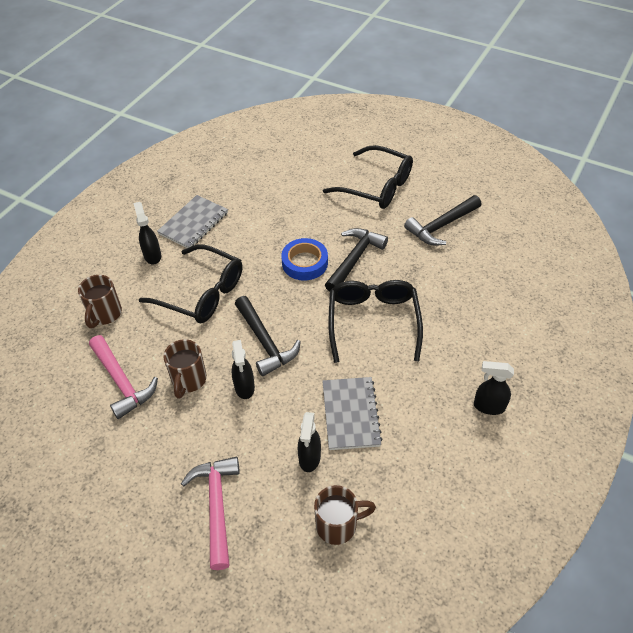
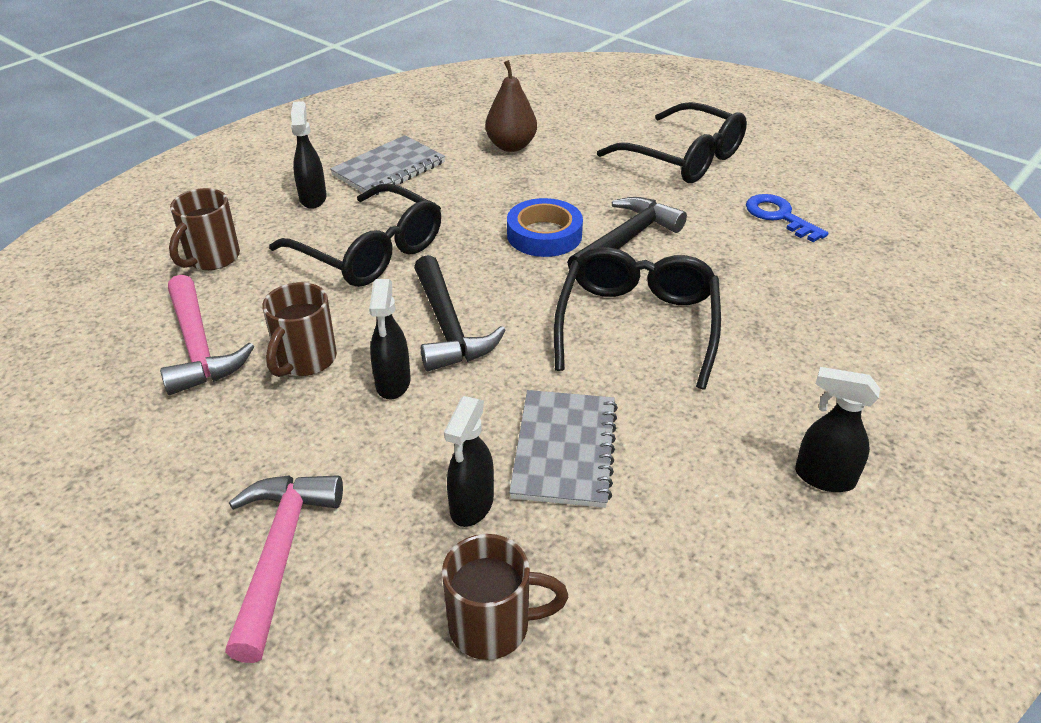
camera: 10 degrees right, 10 degrees down
(266, 192) = (511, 146): none -> brown pear
(441, 226) = (779, 216): black hammer -> blue key

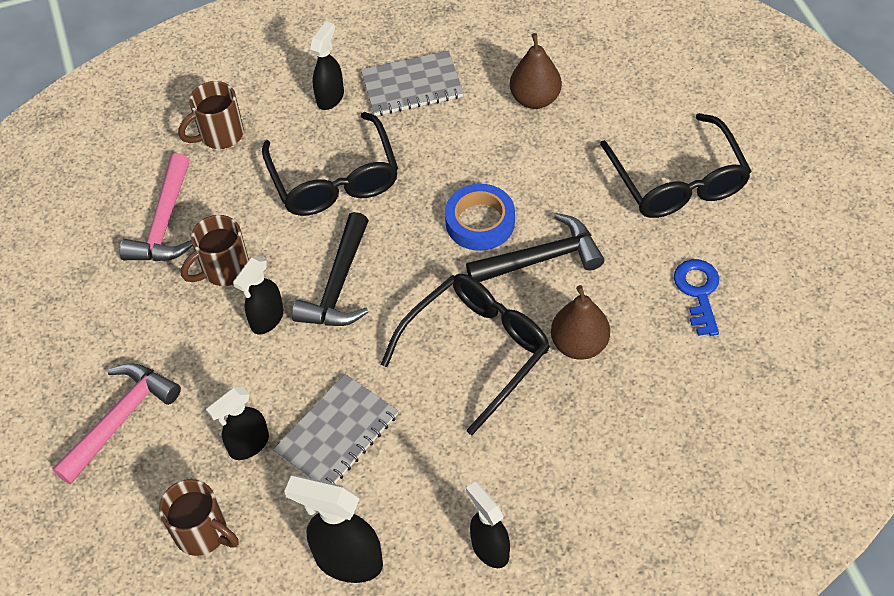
camera: 35 degrees right, 15 degrees up
(692, 564) = (347, 561): none -> black spray bottle
(724, 285) = (579, 344): none -> brown pear

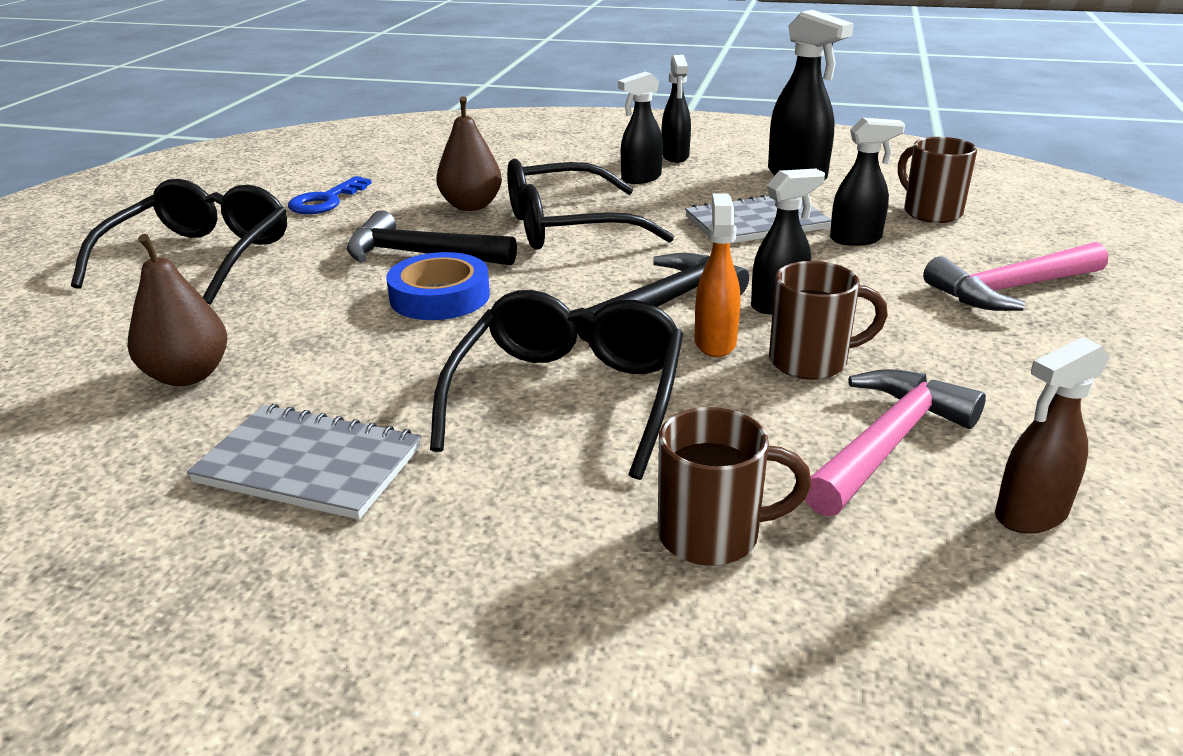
camera: 150 degrees left, 25 degrees down
(94, 208) = (1030, 515): none -> brown spray bottle
(286, 261) = (715, 342): none -> orange spray bottle
(330, 97) = (455, 508): black spray bottle -> black spray bottle (640, 178)

